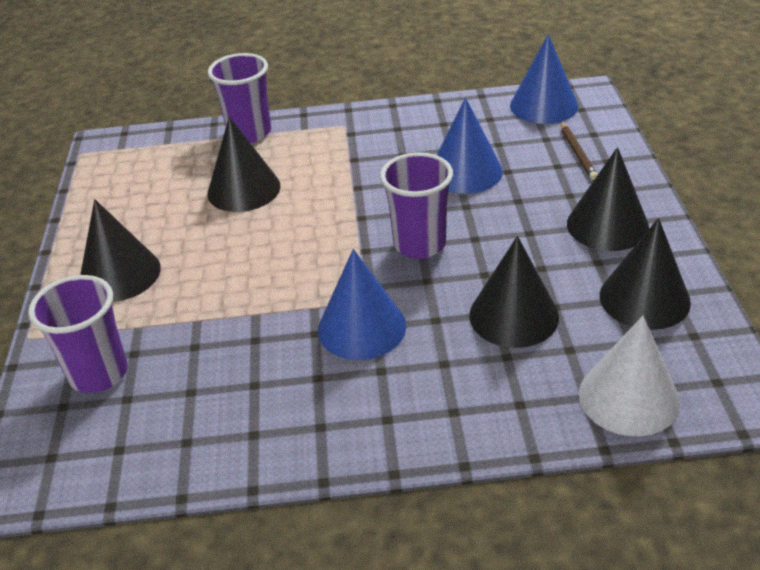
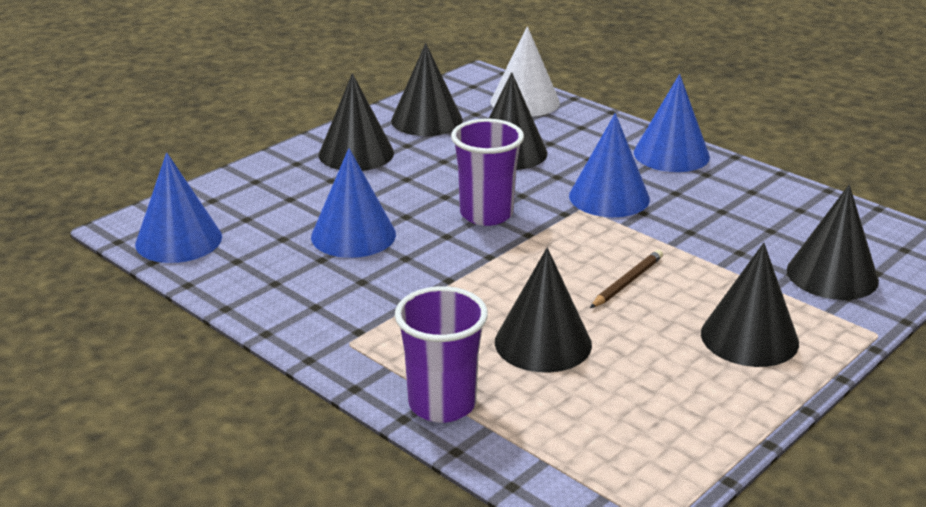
camera: 135 degrees left, 10 degrees down
(99, 374) = (832, 275): purple cup -> black cone
(384, 430) = (671, 154): none -> blue cone
(577, 153) = (258, 196): brown pencil -> brown pencil (628, 282)

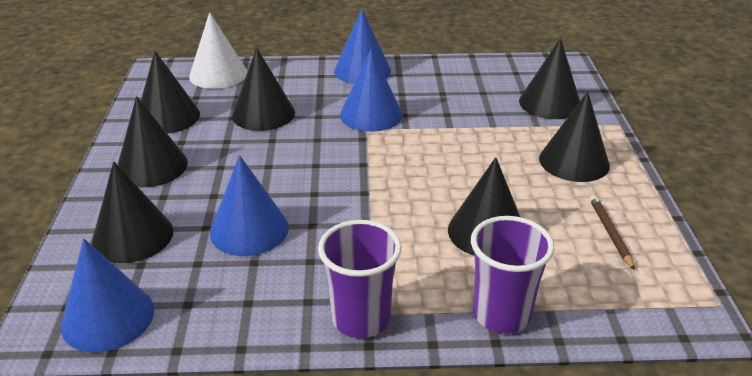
camera: 45 degrees left, 5 degrees up
(269, 197) = (132, 236): none -> black cone
(486, 214) = (316, 164): purple cup -> purple cup (361, 319)
(628, 282) = (467, 163): brown pencil -> brown pencil (610, 233)

